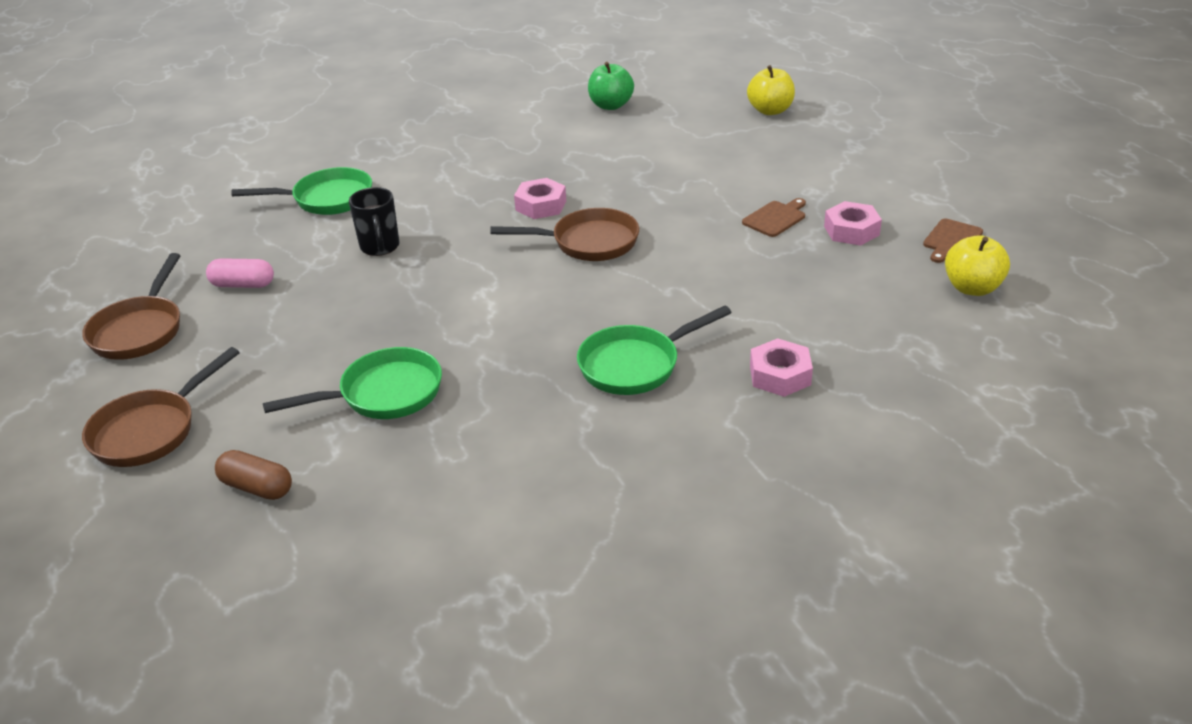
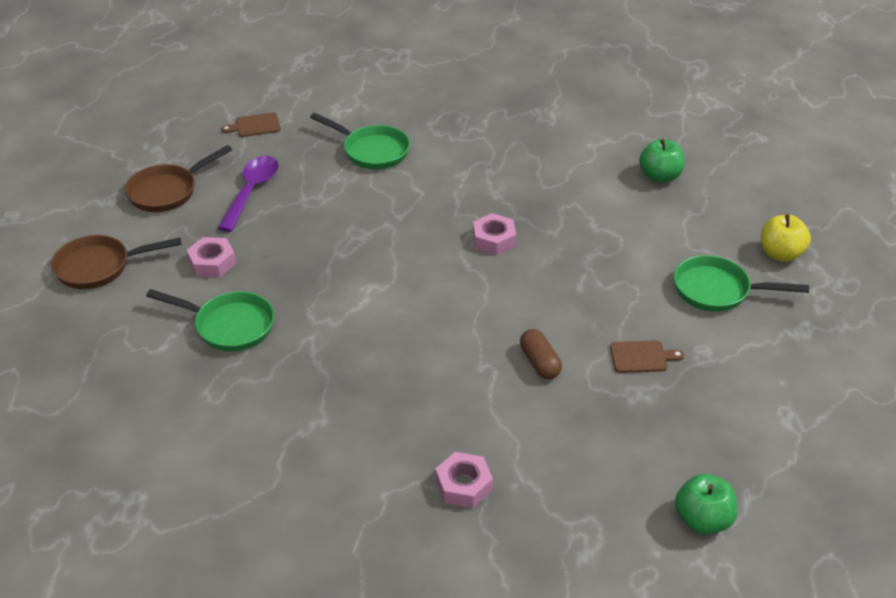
camera: 40 degrees right, 5 degrees up
(243, 285) = (251, 191): pink capsule -> purple spoon
(257, 487) = (102, 342): brown capsule -> brown capsule (539, 362)
(380, 247) = (356, 211): black mug -> none
(588, 242) = (484, 291): brown pan -> none
(635, 365) = (387, 409): green pan -> green pan (717, 291)
(851, 230) = (683, 406): pink nut -> pink nut (212, 263)
(951, 240) = (750, 468): brown cutting board -> brown cutting board (255, 125)
(972, 288) = (702, 520): yellow apple -> green apple

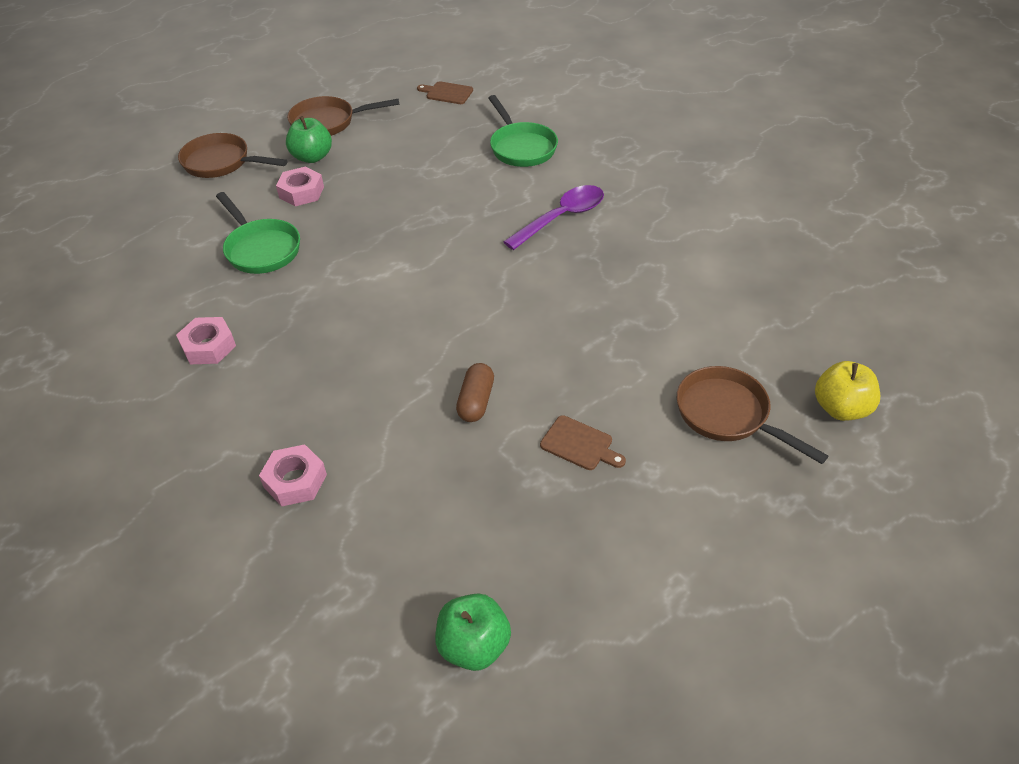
camera: 35 degrees right, 5 degrees up
(251, 191) = (389, 146): purple spoon -> purple spoon (561, 218)
(494, 239) = (550, 267): pink nut -> pink nut (209, 346)
(659, 176) = (779, 272): green apple -> green apple (312, 157)
(717, 291) = (728, 415): green pan -> brown pan

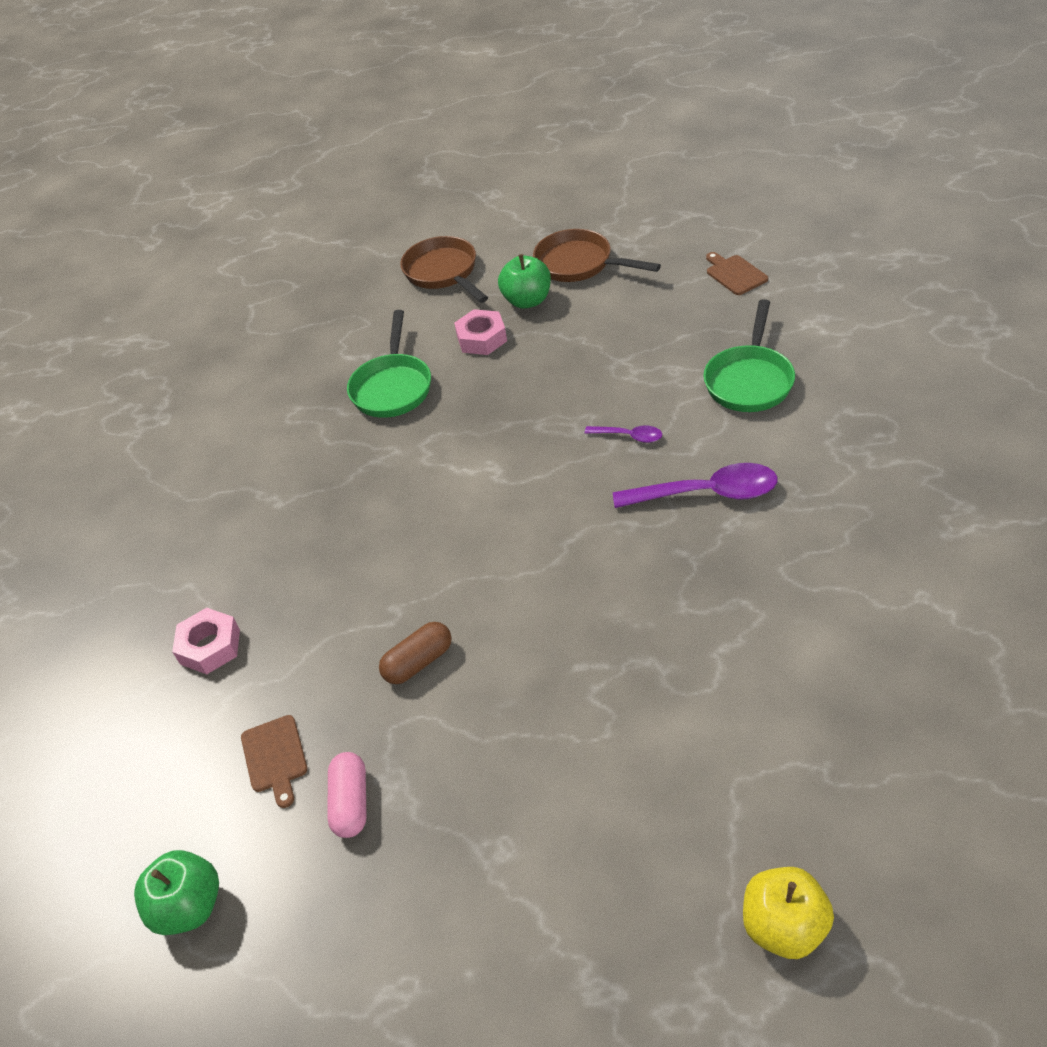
camera: 45 degrees right, 0 degrees up
(209, 346) = (266, 470): pink nut -> none
(477, 207) = (629, 436): none -> purple spoon
(522, 508) = (351, 803): none -> pink capsule
(579, 444) = (464, 773): brown cutting board -> brown cutting board (275, 757)
(728, 415) = (644, 843): brown pan -> none

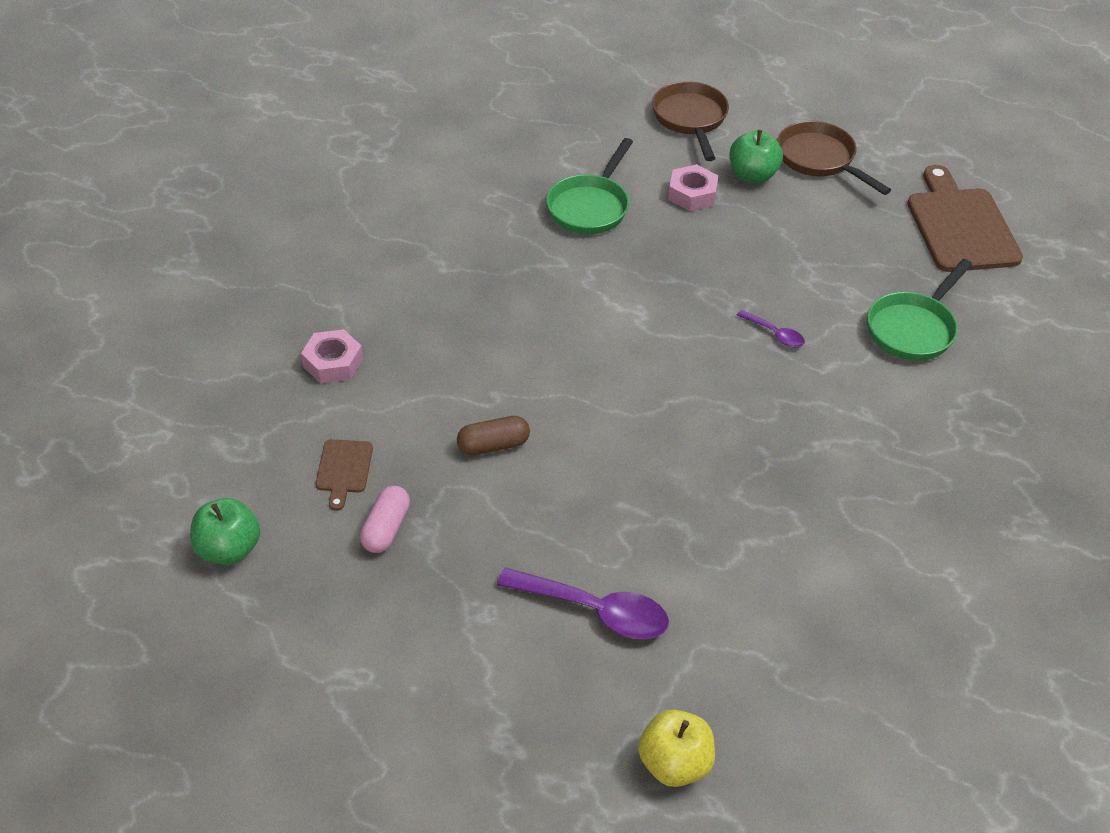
camera: 15 degrees right, 0 degrees up
(706, 493) = (814, 410): purple spoon -> purple spoon (594, 611)
(734, 274) = (960, 226): brown cutting board -> brown cutting board, size x2.08

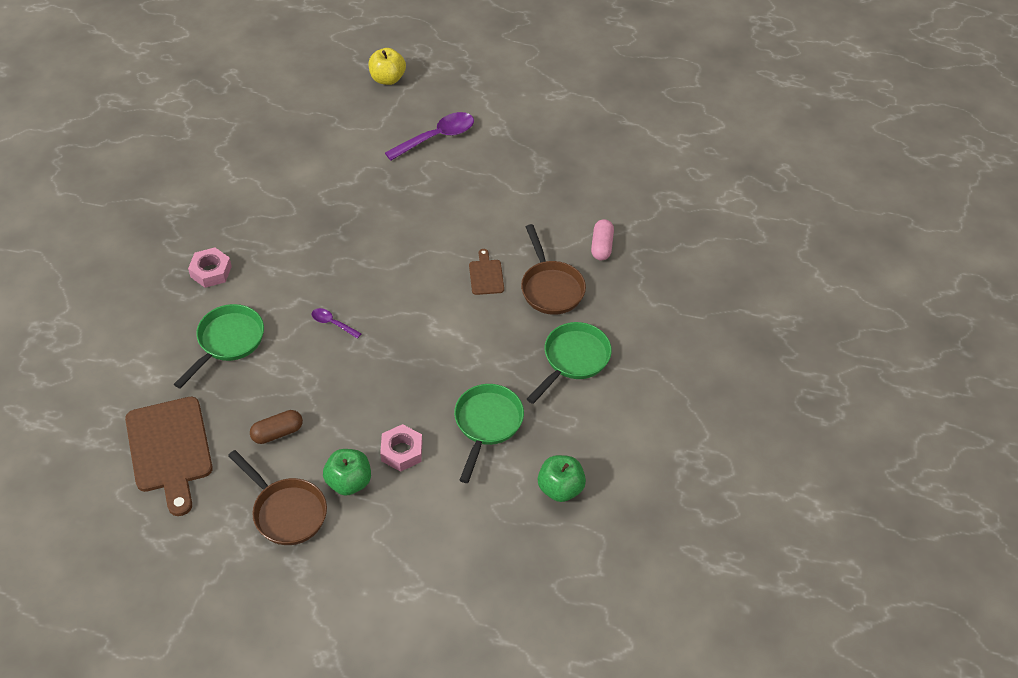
camera: 170 degrees right, 5 degrees up
(229, 549) = (647, 144): green apple -> green apple (560, 488)
(333, 363) = (638, 260): pink nut -> pink nut (211, 271)
(344, 470) = (602, 193): brown cutting board -> brown cutting board (486, 275)
(386, 529) = (564, 164): pink capsule -> pink capsule (601, 246)
(468, 257) = (573, 359): none -> green pan
(493, 445) = (515, 219): brown capsule -> brown capsule (277, 433)
(594, 611) = (436, 137): purple spoon -> purple spoon turned 135 degrees clockwise
(690, 119) = (409, 547): brown pan -> brown pan (551, 288)

